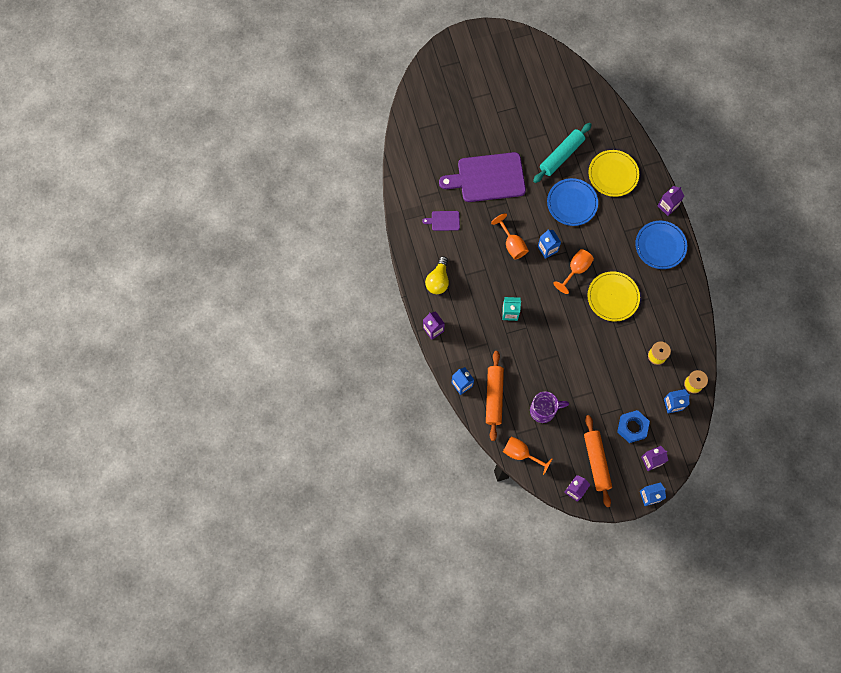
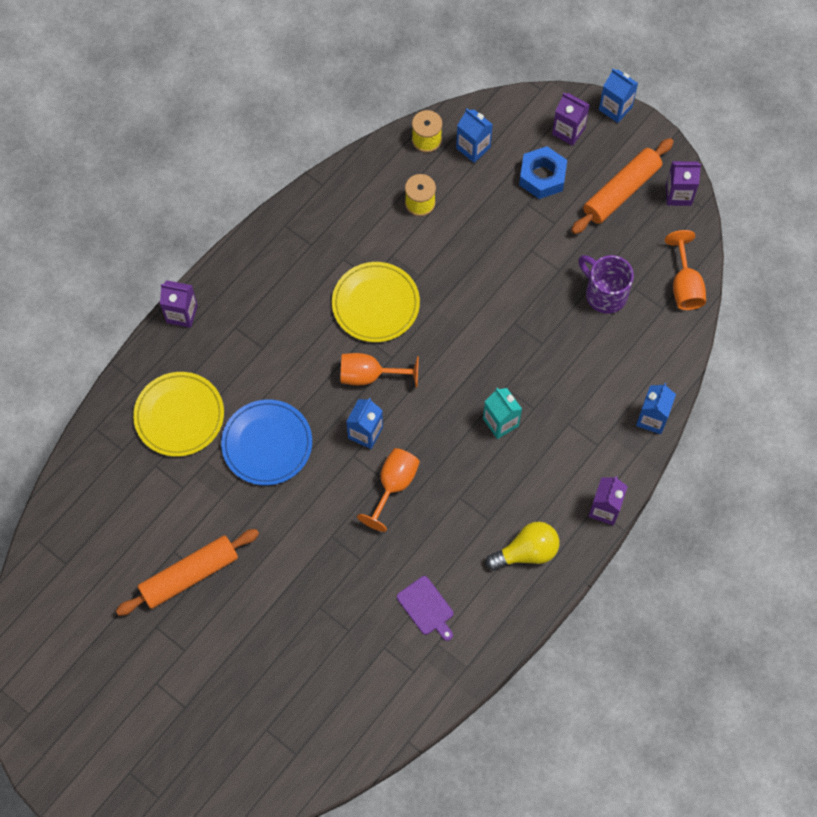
camera: 125 degrees left, 5 degrees down
(487, 178) = (309, 590): purple cutting board -> none
(494, 397) = (636, 367): orange rolling pin -> orange rolling pin (190, 575)
(561, 155) = (197, 507): turquoise rolling pin -> none
(660, 246) = (252, 288): blue plate -> none

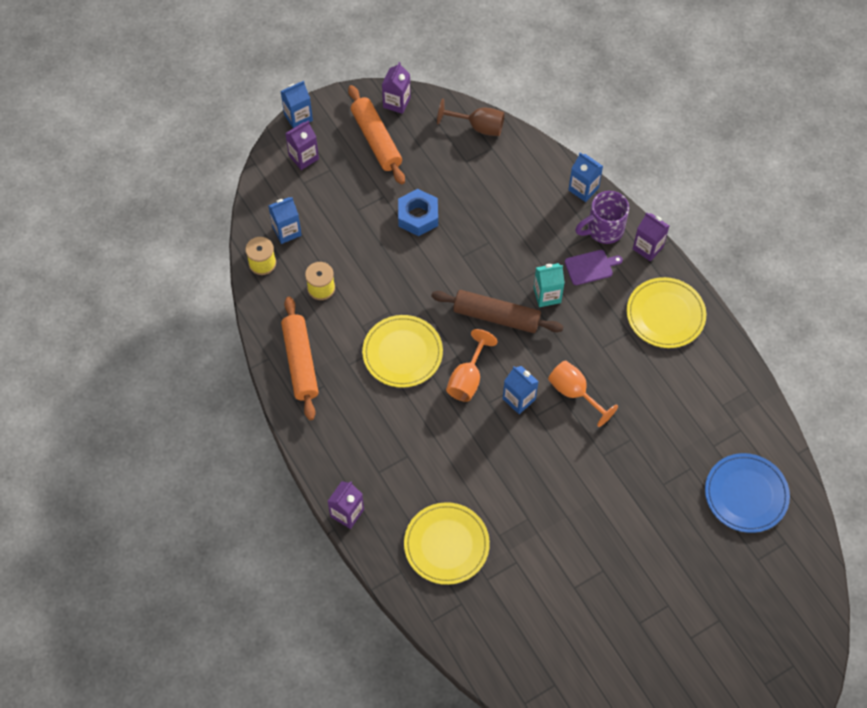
camera: 70 degrees left, 5 degrees down
(190, 575) = (601, 580): orange rolling pin -> orange rolling pin (300, 362)
(267, 444) = (500, 480): blue plate -> blue plate (746, 494)
(426, 607) = (689, 403): purple cutting board -> purple cutting board (590, 267)
(454, 380) = (496, 317): none -> brown rolling pin
(526, 552) = (665, 314): yellow light bulb -> yellow plate
(542, 177) = (337, 190): blue nut -> blue nut (418, 216)
(604, 293) = (462, 183): purple mug -> purple mug (603, 230)
(684, 285) = (478, 127): orange goblet -> brown goblet

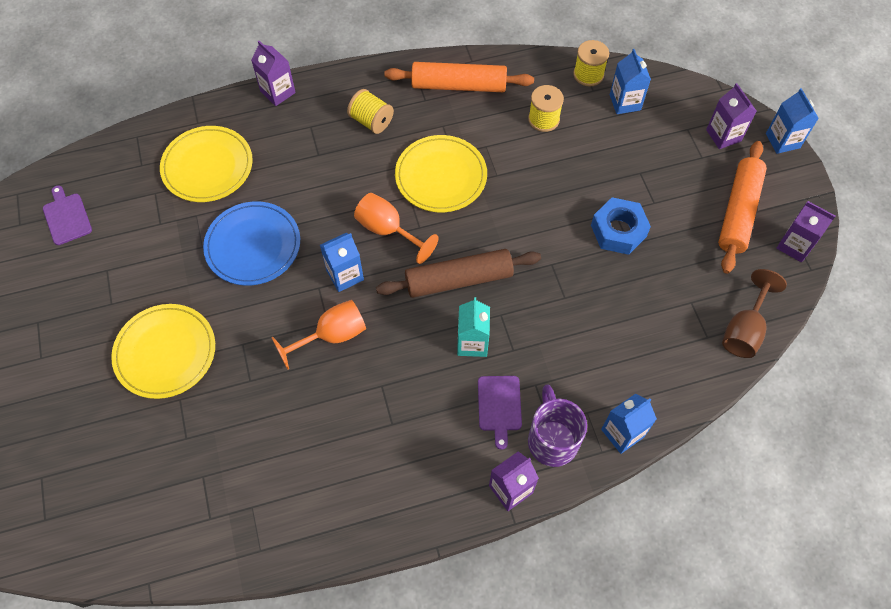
camera: 105 degrees right, 0 degrees up
(359, 423) = (371, 121): none -> yellow spool
(376, 140) = (739, 212): orange rolling pin -> orange rolling pin turned 60 degrees counterclockwise
(496, 317) = (458, 279): brown rolling pin -> brown rolling pin turned 45 degrees clockwise
(534, 646) = (67, 217): none -> purple cutting board
(665, 314) = (403, 478): yellow plate -> yellow plate (165, 352)
(746, 494) = (125, 493): blue plate -> blue plate (253, 245)

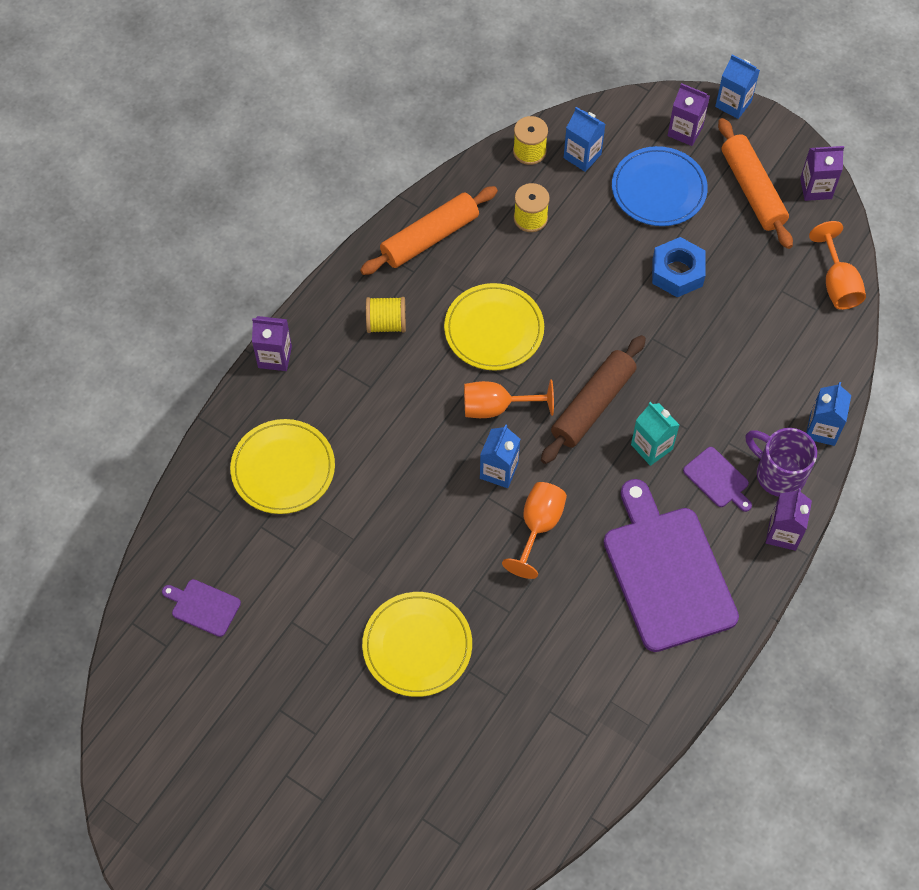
camera: 40 degrees left, 0 degrees up
(253, 245) = (397, 505): blue plate -> blue plate (658, 189)
(390, 445) = (667, 572): none -> purple cutting board
(744, 329) = (837, 283): brown goblet -> orange goblet

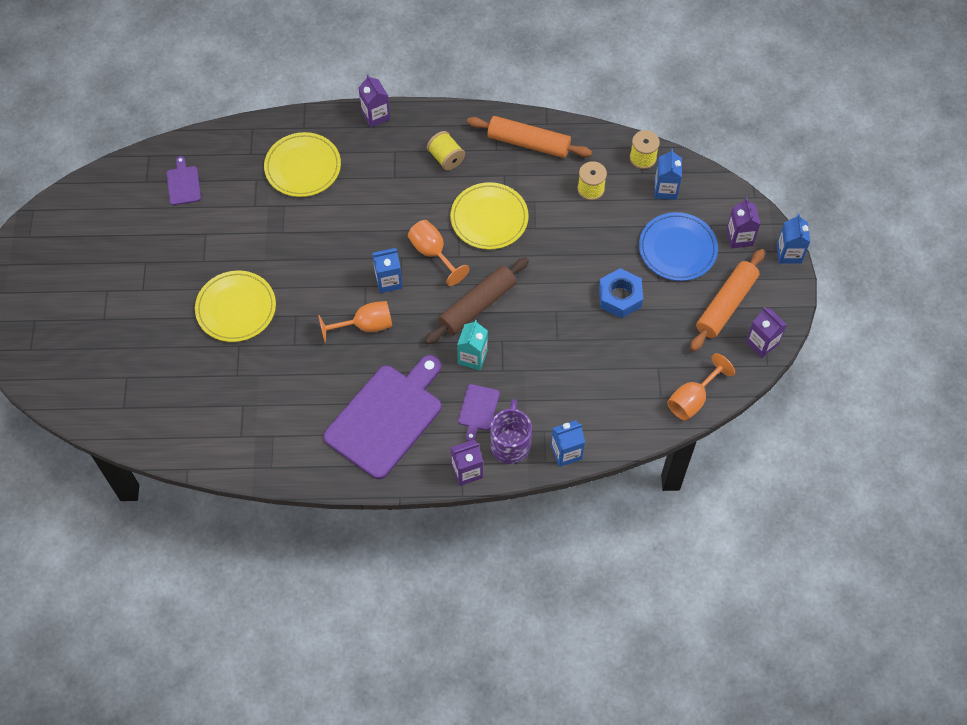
camera: 55 degrees right, 0 degrees up
(592, 405) = (477, 305): brown rolling pin -> brown rolling pin turned 45 degrees counterclockwise

